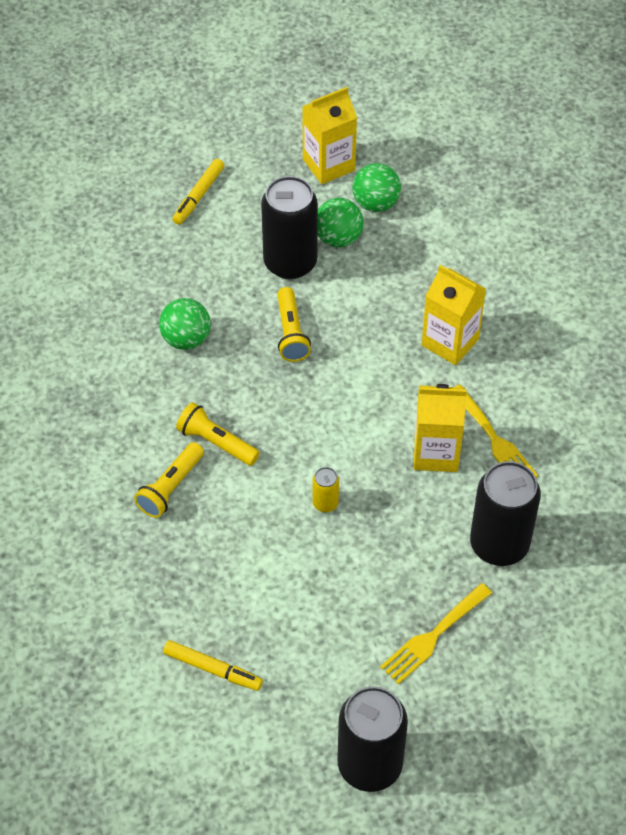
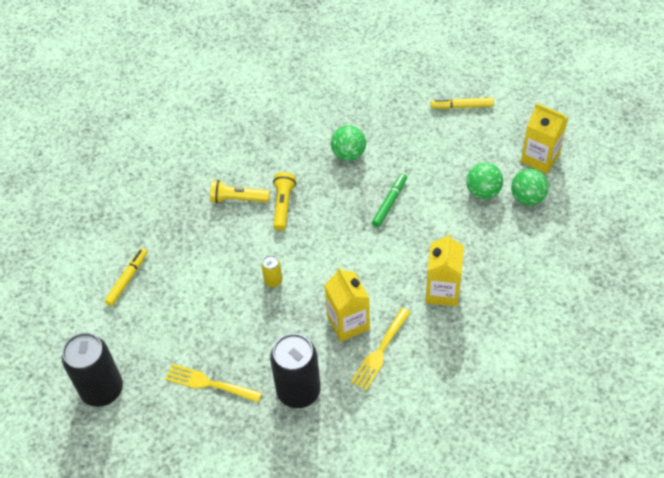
camera: 65 degrees right, 0 degrees up
(213, 669) = (127, 279): yellow marker -> yellow marker turned 150 degrees counterclockwise
(290, 263) = (444, 176): black can -> none
(291, 333) = (389, 203): yellow flashlight -> green marker

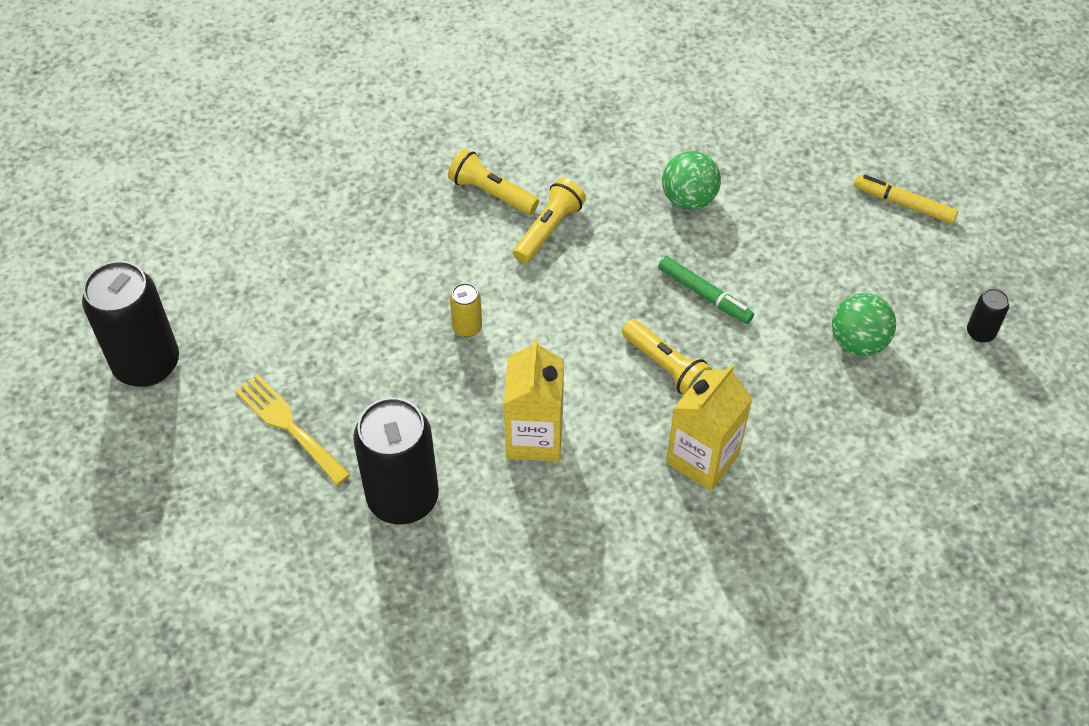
camera: 25 degrees right, 0 degrees up
(127, 279) = (274, 233): yellow marker -> none
(380, 352) = (554, 501): yellow fork -> none
(389, 203) = (704, 295): green marker -> green marker turned 75 degrees clockwise
(393, 251) = (666, 367): none -> yellow flashlight
(527, 198) = (923, 383): green ball -> none
(540, 158) = (980, 333): yellow carton -> black can

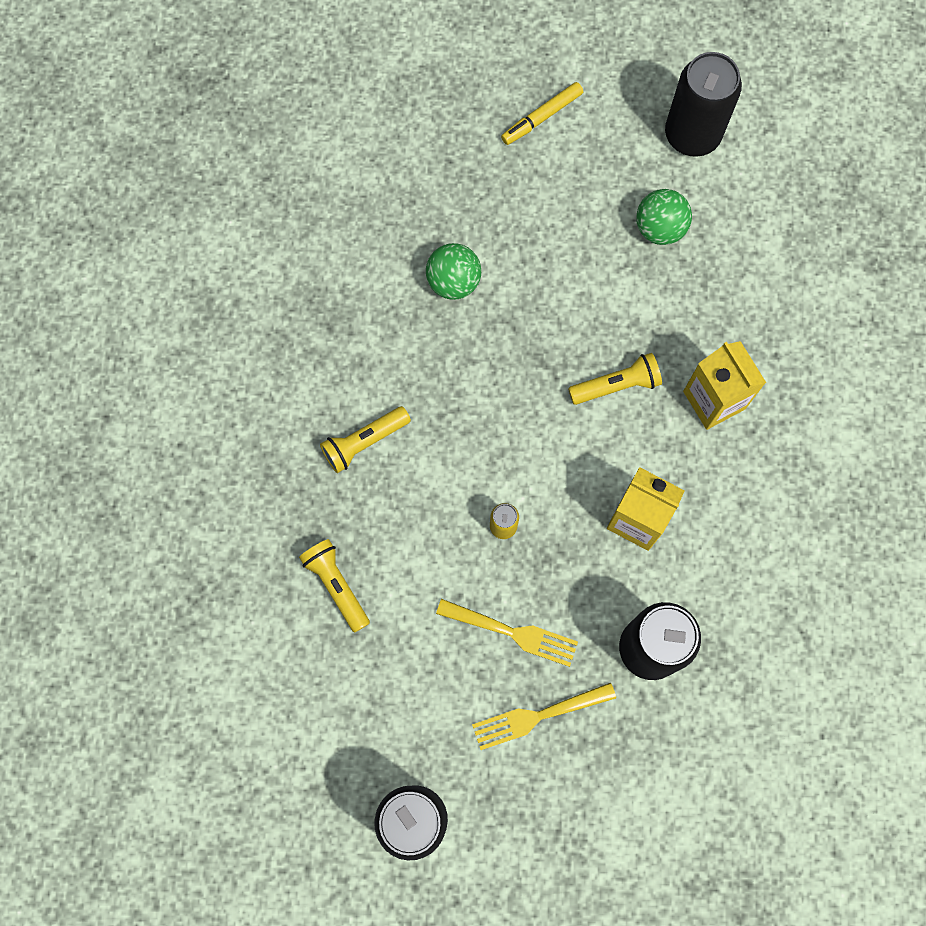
camera: 65 degrees left, 20 degrees up
(364, 375) = (513, 632): none -> yellow fork
(548, 229) = (430, 412): yellow flashlight -> yellow flashlight (336, 585)
(704, 295) = (559, 319): green marker -> none
(980, 333) = (692, 135): black can -> black can, size x2.25

